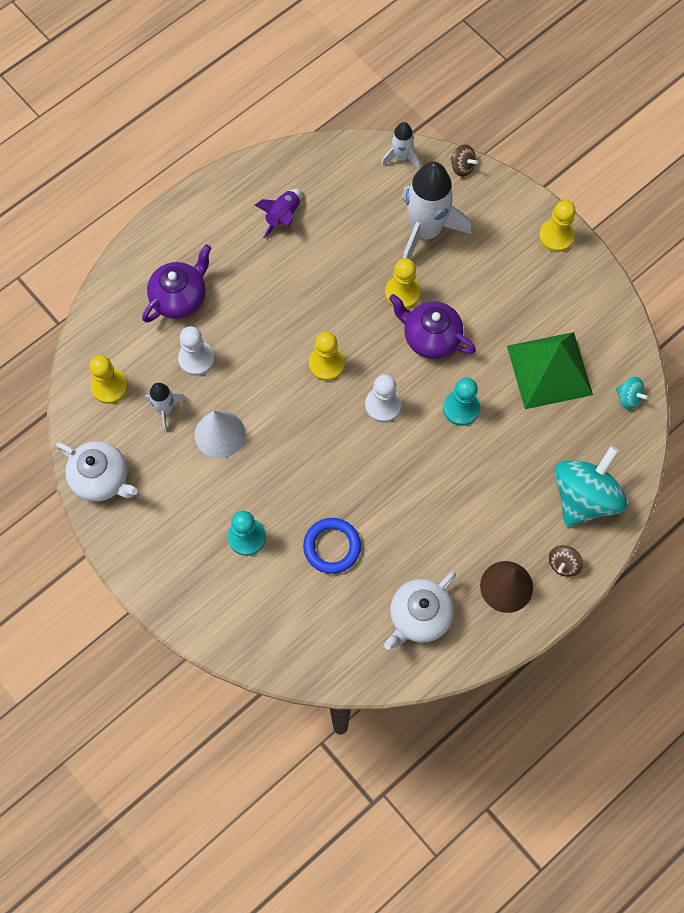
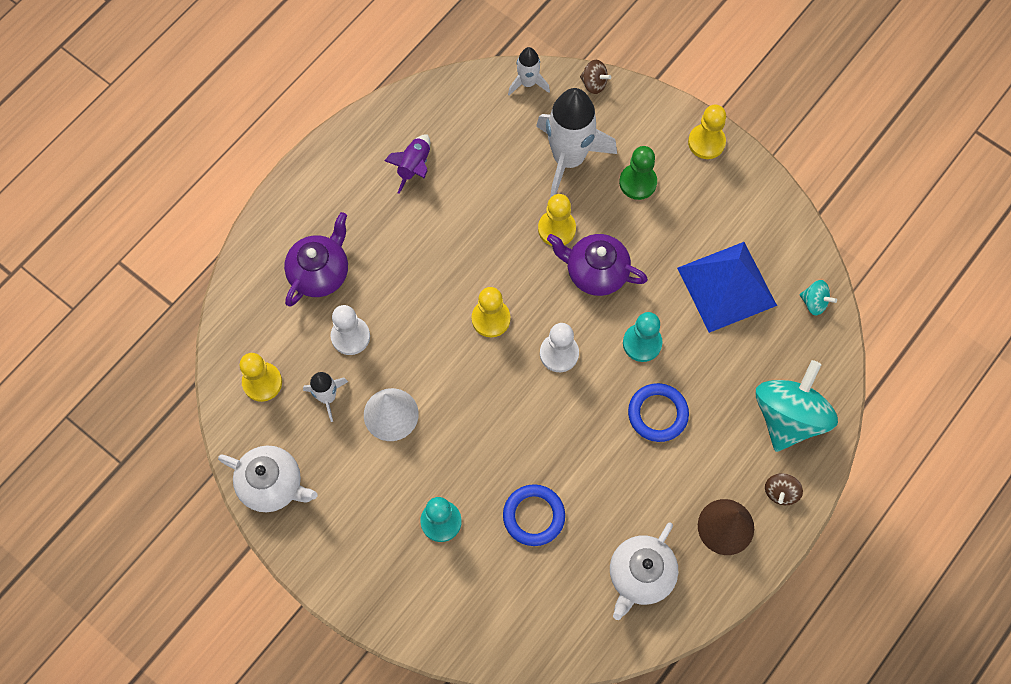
camera: 10 degrees left, 0 degrees up
(463, 474) = (657, 414): none -> blue ring
(485, 263) = (638, 182): none -> green pawn
(549, 370) = (726, 286): green pyramid -> blue pyramid

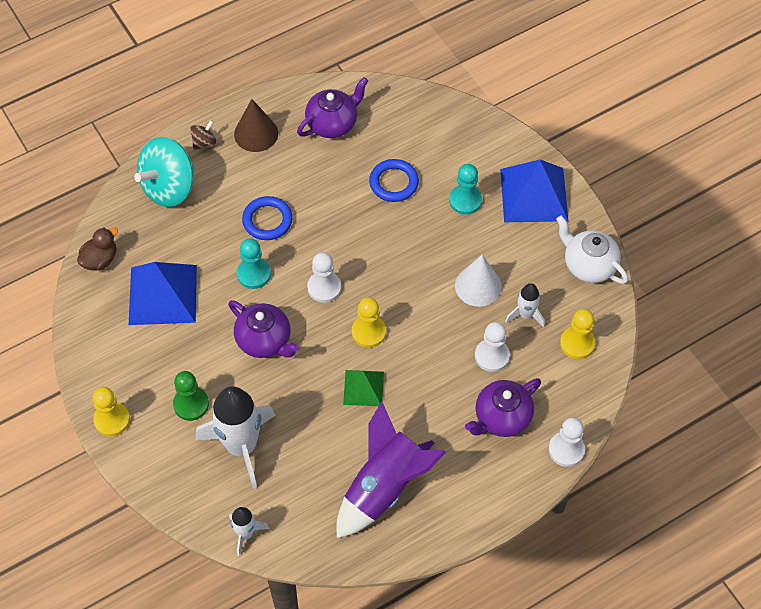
camera: 160 degrees left, 10 degrees down
(245, 261) = (566, 450): none -> white pawn
(362, 559) = (534, 194): none -> blue pyramid
(414, 167) = (385, 486): purple rocket -> purple rocket, size x2.02
(472, 257) = (363, 388): none -> green pyramid
(556, 229) = (281, 387): yellow pawn -> none
(594, 83) = (184, 511): brown spinning top -> none
(640, 575) = (333, 123): white teapot -> purple teapot
(814, 302) = (100, 260): turquoise spinning top -> brown duck

